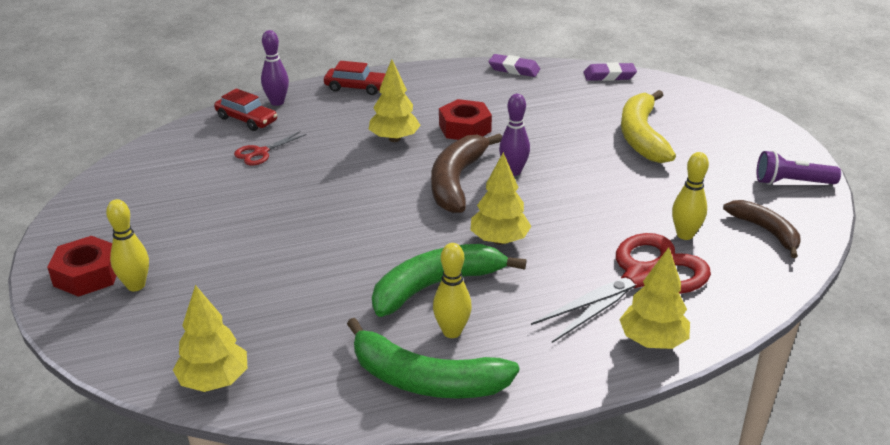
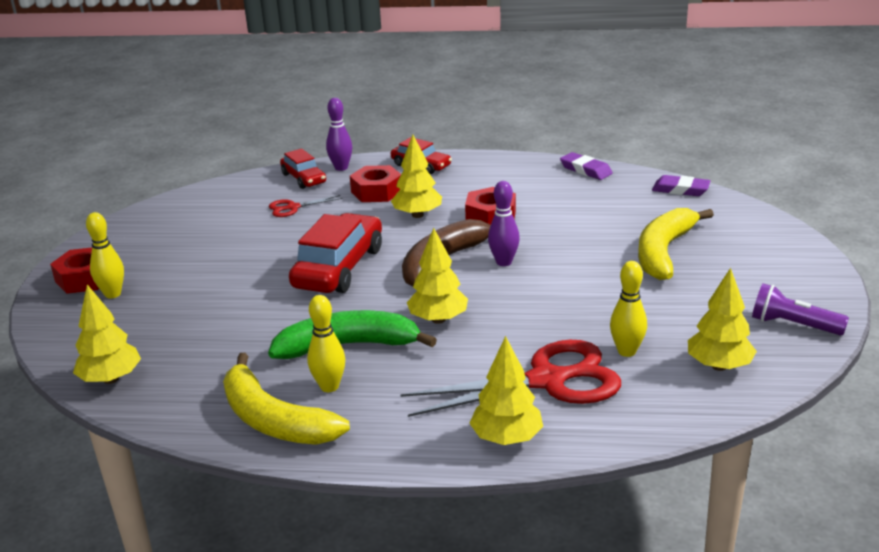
camera: 25 degrees right, 5 degrees down
(334, 121) = (376, 191): none -> red nut
(361, 207) = (339, 268): none -> red car
(425, 380) = (274, 420): green banana -> yellow banana
(766, 231) = (719, 366): brown banana -> yellow tree

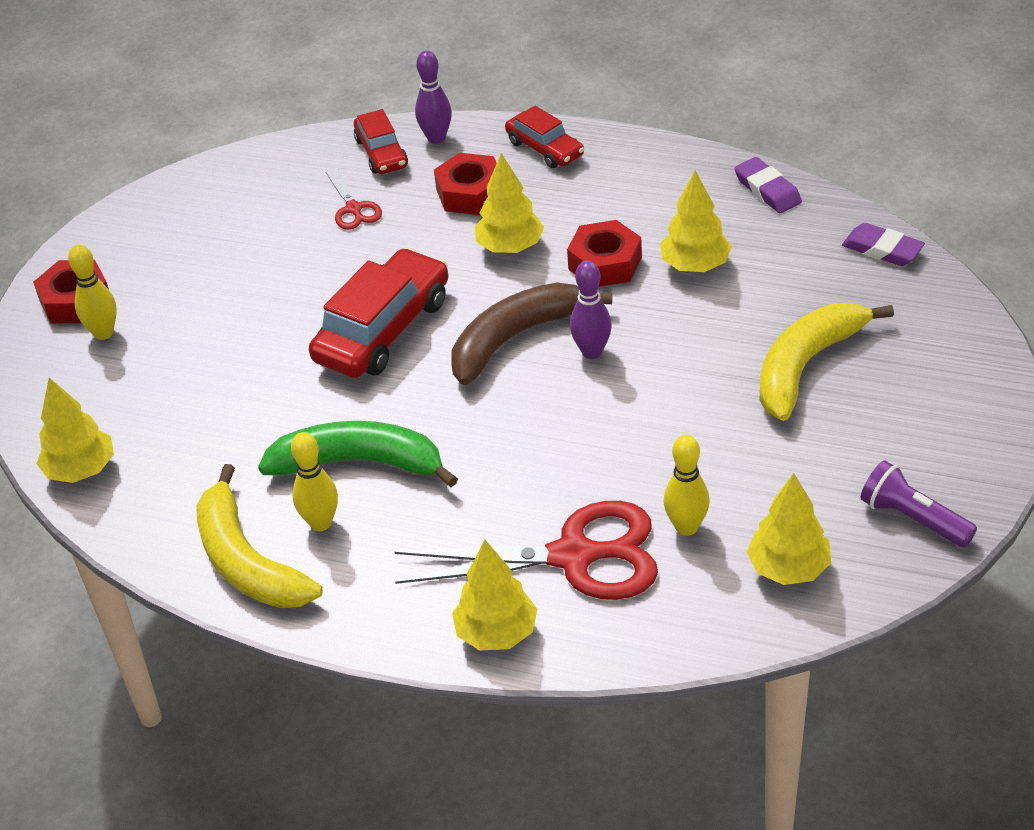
camera: 15 degrees right, 15 degrees up
(293, 207) = (353, 209): red scissors -> red scissors turned 105 degrees counterclockwise
(438, 319) = (478, 437): yellow tree -> yellow tree (695, 265)

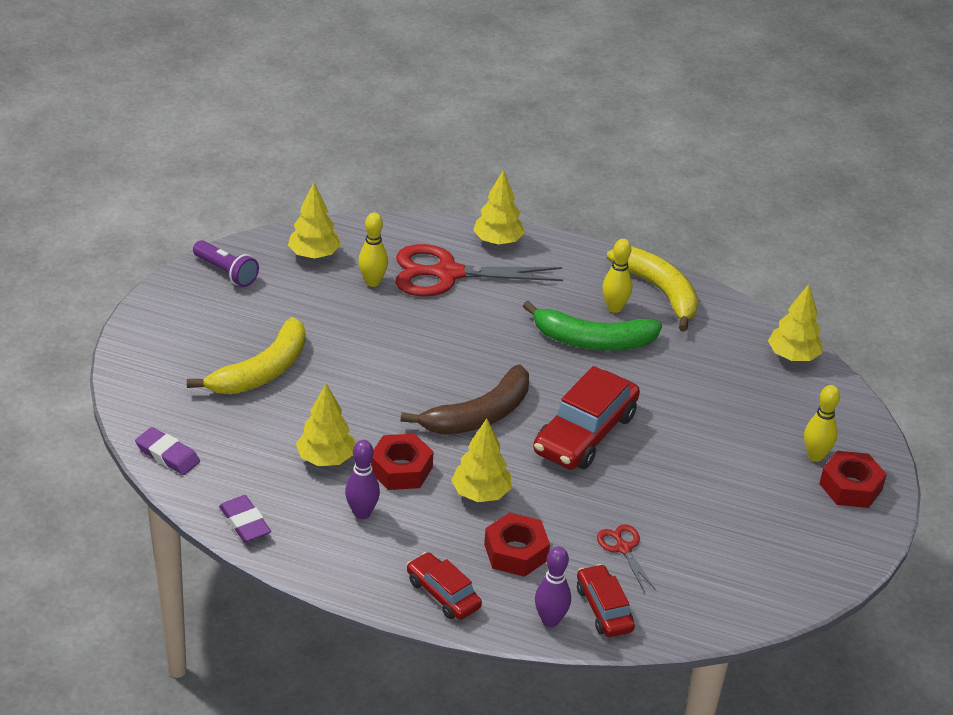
camera: 175 degrees right, 5 degrees down
(592, 352) = (420, 398): purple bowling pin -> purple bowling pin (362, 513)

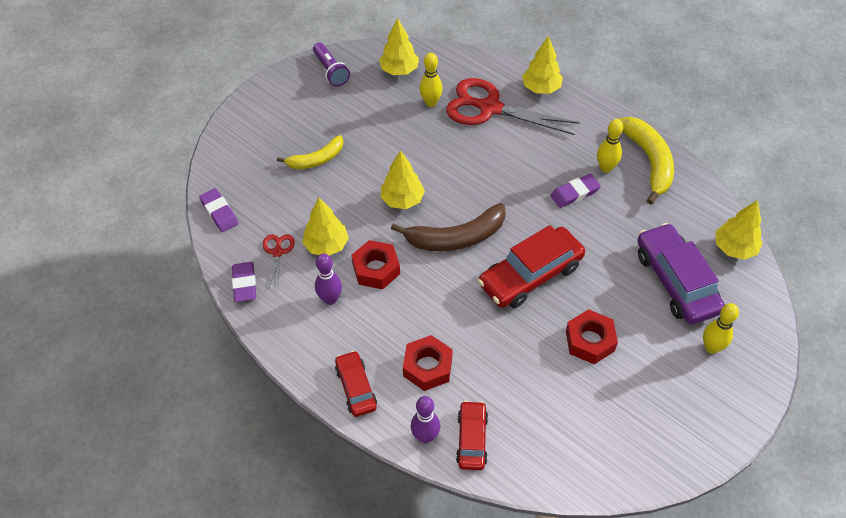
camera: 25 degrees right, 15 degrees up
(262, 371) = (316, 159): yellow banana -> yellow banana, size x0.64
(481, 494) = (425, 307): yellow tree -> yellow tree (402, 200)
(592, 341) = (575, 193): green banana -> purple eraser
(623, 548) = (512, 388): red scissors -> red scissors (277, 252)
(747, 402) = (676, 281): none -> purple car
(850, 487) = (729, 385): red nut -> red nut (590, 341)

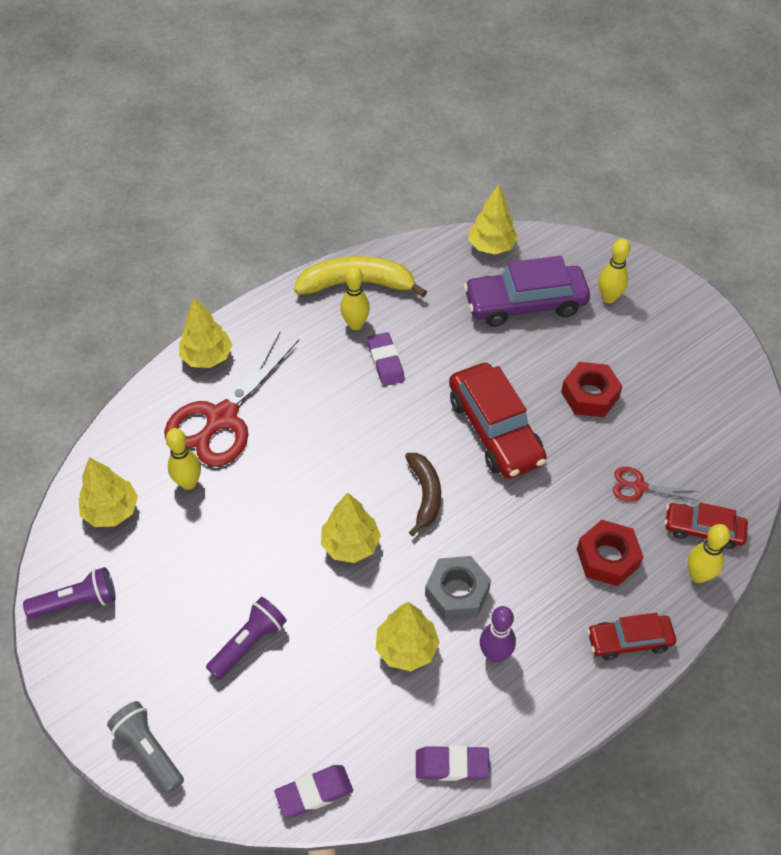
camera: 80 degrees left, 0 degrees up
(238, 127) = (149, 750): none -> grey flashlight
(277, 252) = (405, 714): red scissors -> red scissors (639, 487)
(316, 159) = (249, 643): yellow banana -> purple flashlight
(376, 269) = (457, 592): red nut -> grey nut
(425, 436) = (698, 575): purple bowling pin -> yellow bowling pin
(456, 237) = (425, 495): brown banana -> brown banana, size x0.64

